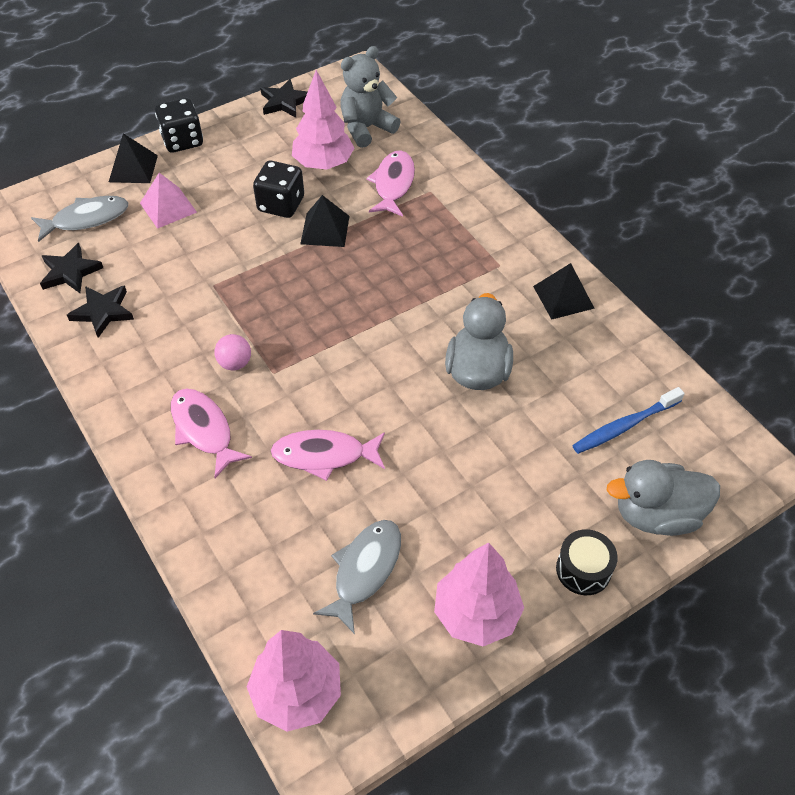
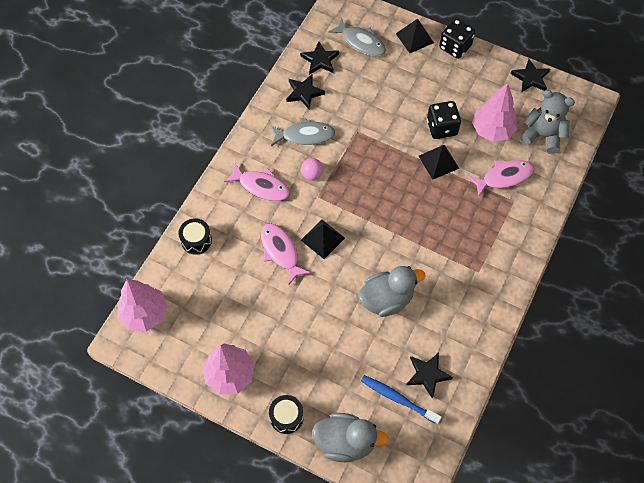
camera: 60 degrees right, 10 degrees up
(168, 207) = (397, 74): pink pyramid -> none
(204, 430) = (261, 186): pink fish -> pink fish turned 90 degrees clockwise
(225, 556) = (196, 240): none -> black drum
(365, 570) = (224, 308): grey fish -> grey fish (305, 135)
(563, 297) = (477, 320): black pyramid -> black pyramid (322, 239)
(608, 380) = (427, 375): none -> black star
(656, 514) = (345, 442): grey duck -> grey duck turned 135 degrees clockwise

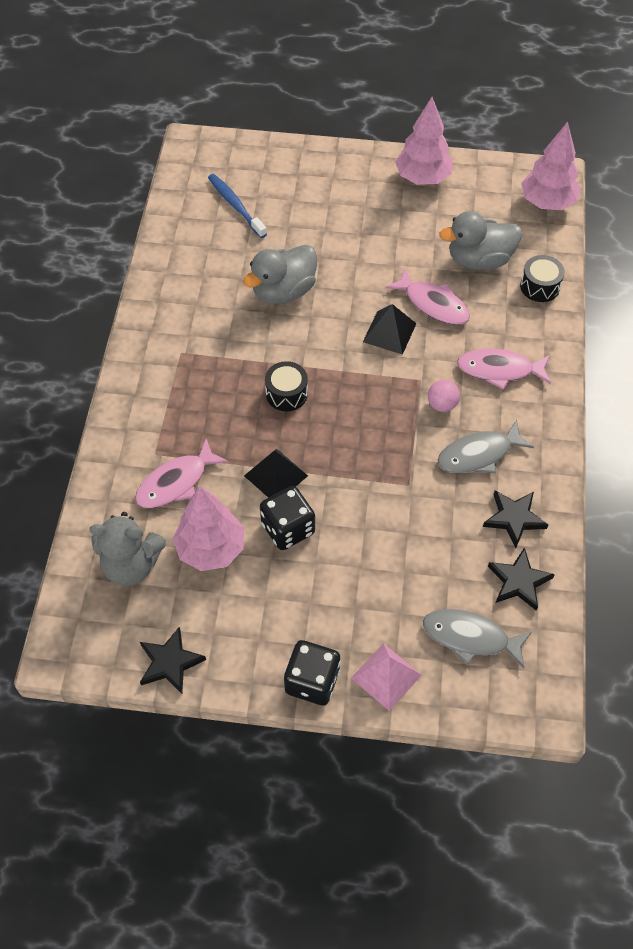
camera: 160 degrees right, 5 degrees down
(286, 417) = (345, 161): black drum -> black drum (286, 394)
(345, 442) = (276, 158): grey duck -> grey duck (479, 260)
(398, 399) = (235, 206): blue toothbrush -> blue toothbrush turned 135 degrees counterclockwise
(414, 38) = (386, 676): black pyramid -> pink pyramid
(427, 375) = (211, 234): black star -> none

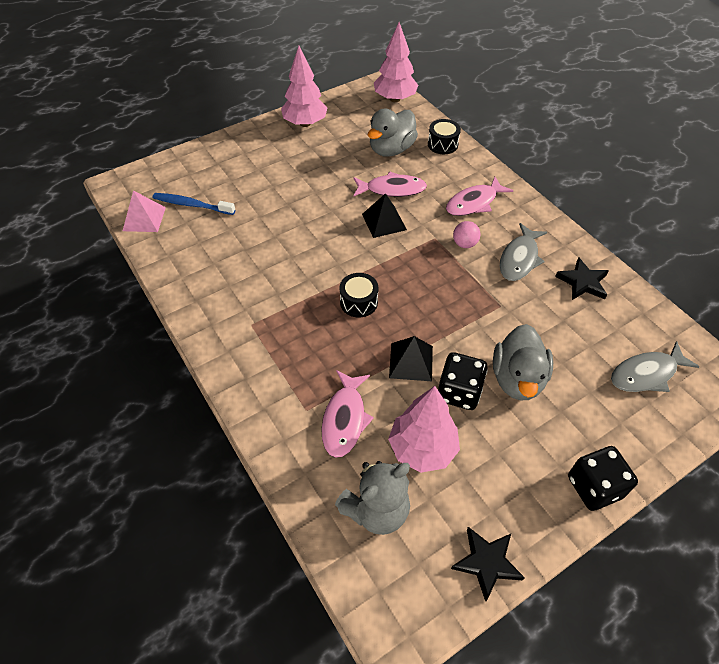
camera: 40 degrees left, 5 degrees down
(283, 291) = (285, 238): grey duck -> grey duck (517, 378)
(386, 676) = (632, 442): pink pyramid -> pink pyramid (144, 219)
(519, 581) = (630, 317): black star -> none

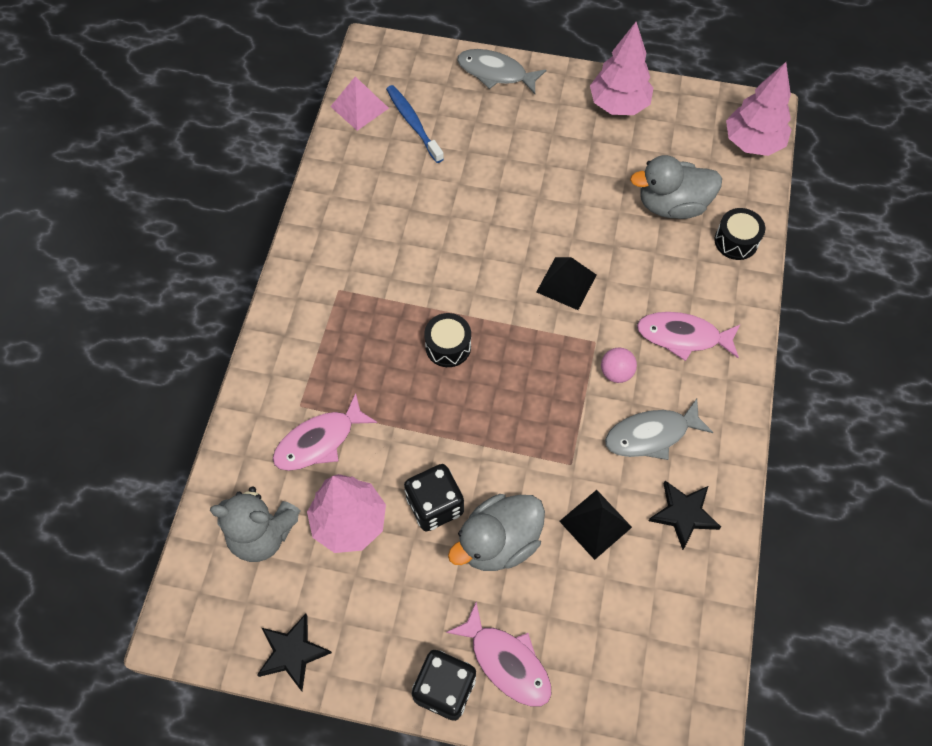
camera: 45 degrees right, 10 degrees up
(392, 189) = (617, 253): pink fish -> pink fish (506, 662)
(411, 361) = (427, 441): black pyramid -> black pyramid (595, 524)
(646, 374) = (623, 652): grey fish -> grey fish (495, 73)

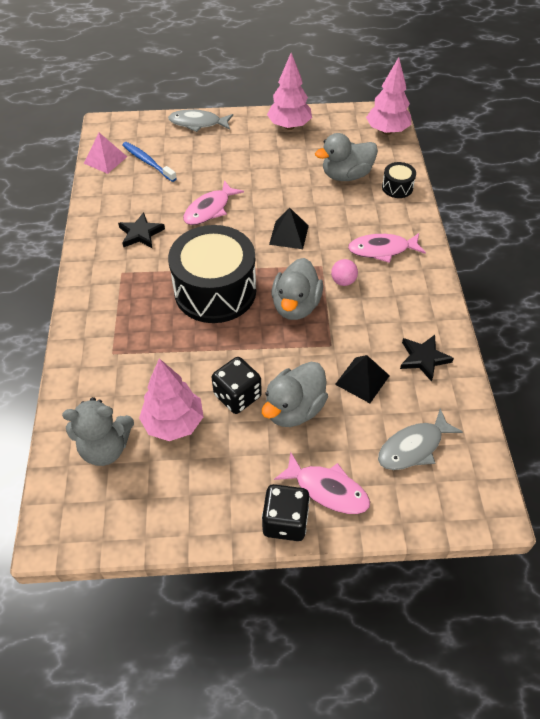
camera: 15 degrees left, 10 degrees down
(292, 652) = (154, 527): black star -> black star (141, 233)
(319, 441) = (134, 373): pink fish -> pink fish (209, 209)
(448, 346) = (215, 291): black drum -> black drum, size x2.33
(544, 394) = (296, 306): none -> grey duck
(651, 435) = (382, 314): grey fish -> grey fish (413, 447)

